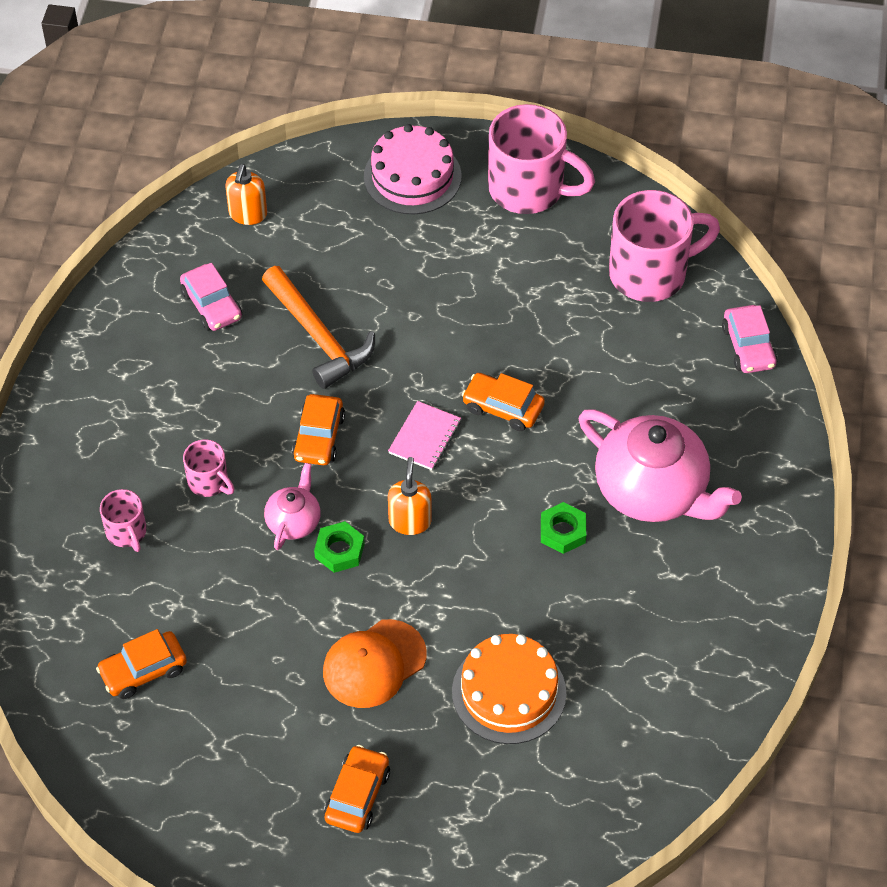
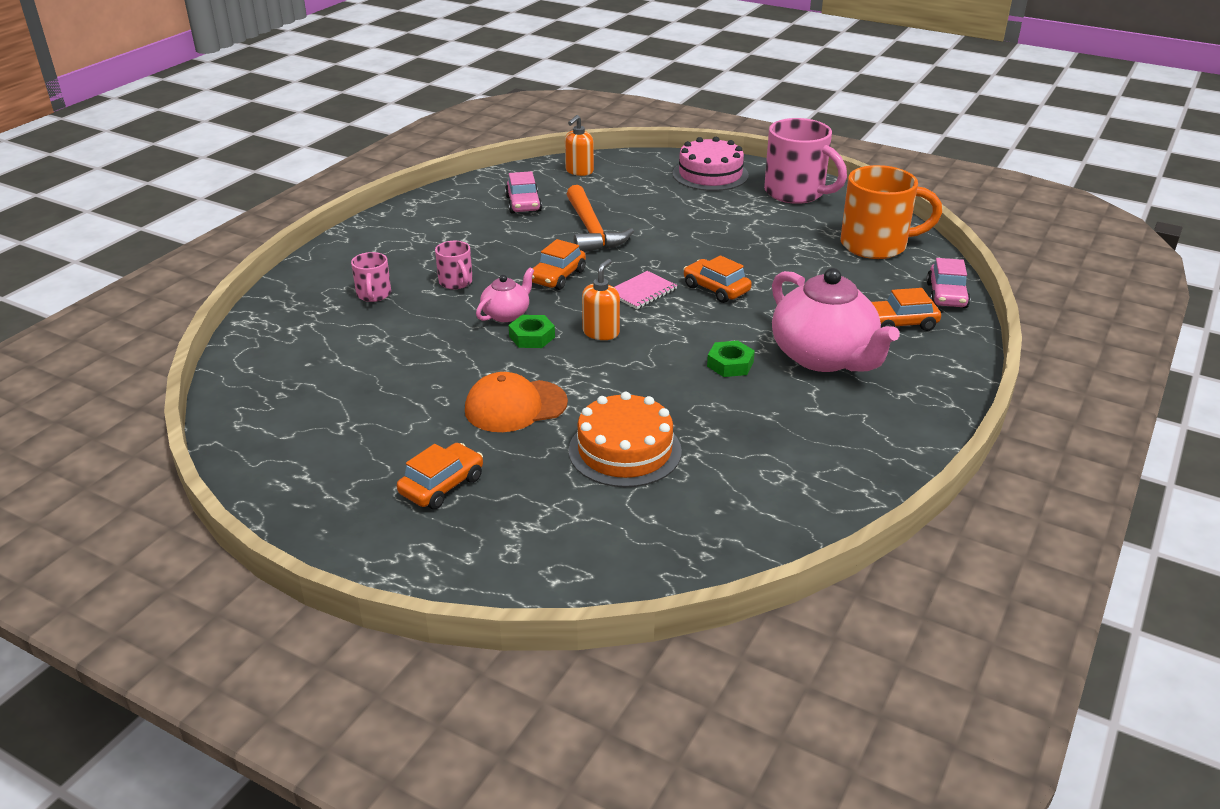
camera: 20 degrees right, 20 degrees down
(143, 671) = (323, 368): orange car -> orange car (900, 323)
(650, 273) = (876, 245): pink mug -> orange mug

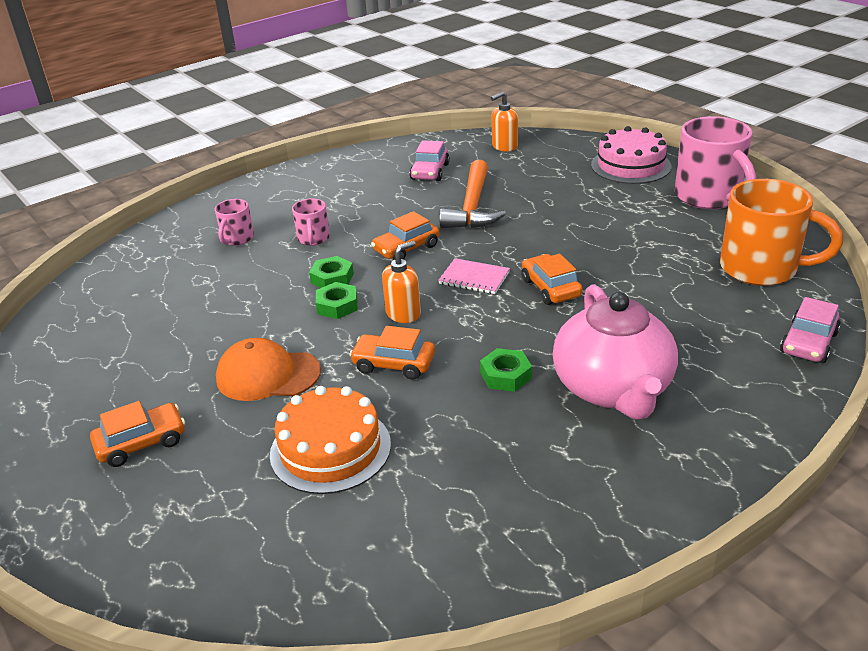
camera: 25 degrees right, 0 degrees up
(506, 314) = (332, 278): pink teapot -> green nut
(642, 292) = (474, 278): pink notebook -> pink notebook turned 45 degrees clockwise
(900, 323) = (729, 366): orange car -> orange car (394, 364)

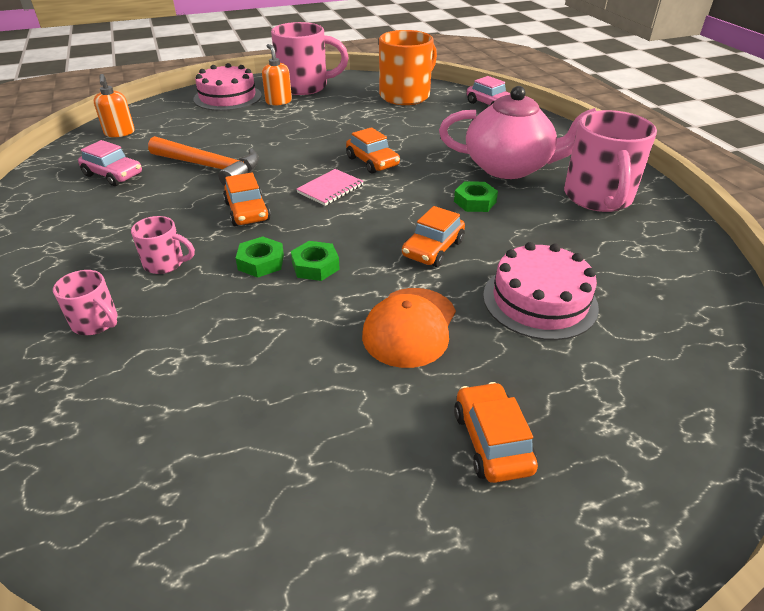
camera: 75 degrees left, 5 degrees up
(330, 449) = (539, 300): orange cake -> pink cake
(403, 314) = (358, 231): orange soap dispenser -> orange soap dispenser (278, 101)
(550, 288) = (372, 162): orange car -> orange car turned 120 degrees counterclockwise
(582, 478) = (598, 198): none -> pink mug

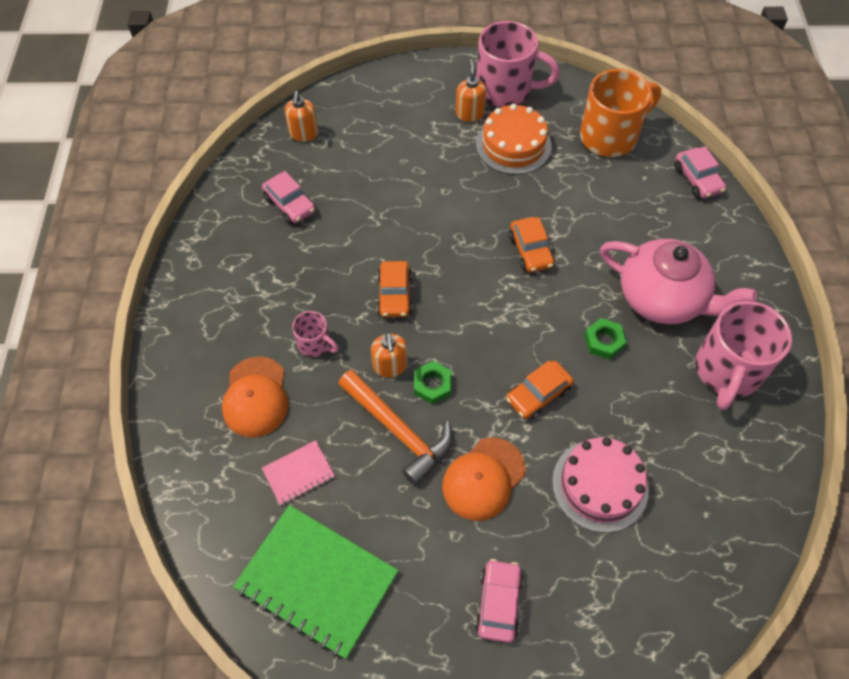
camera: 20 degrees right, 20 degrees up
(96, 322) = (255, 397): pink mug -> orange cap
(211, 167) = (377, 217): orange hammer -> orange hammer (399, 431)
(227, 97) = (419, 91): pink cake -> none
(227, 493) = (317, 580): none -> green notebook
(261, 262) = (390, 366): green nut -> orange soap dispenser
(326, 111) = (513, 145): none -> orange cake
(330, 189) = (477, 282): pink notebook -> pink notebook (298, 473)
(492, 441) = (498, 603): orange car -> pink car

